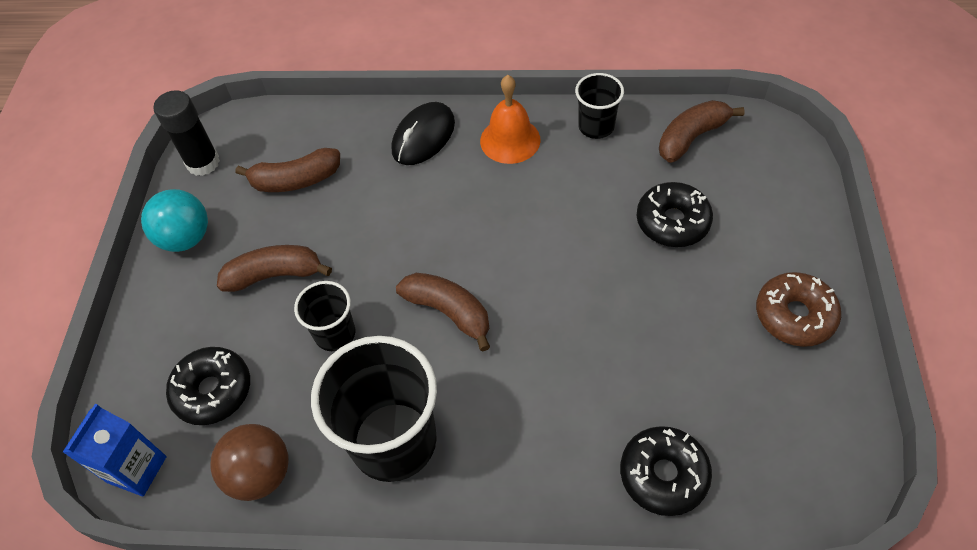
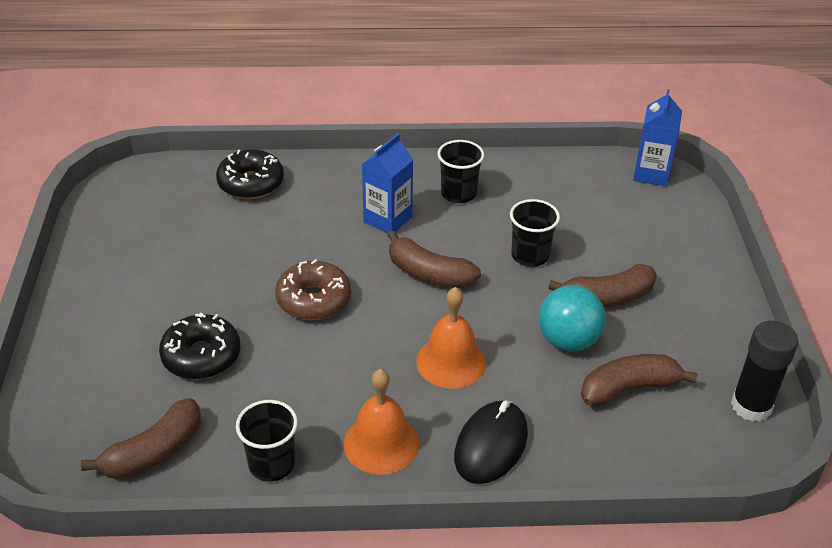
camera: 170 degrees right, 15 degrees down
(186, 238) = (718, 327): turquoise ball -> turquoise ball (568, 341)
(213, 391) = (619, 217): black donut -> none
(260, 474) = (555, 174): brown ball -> none
(393, 441) = (458, 194): black cup -> black cup, size x0.52
(442, 209) = (451, 361): none -> orange bell
(487, 398) = (387, 219): none -> blue carton
(794, 315) = (108, 280): brown donut -> brown donut (313, 299)

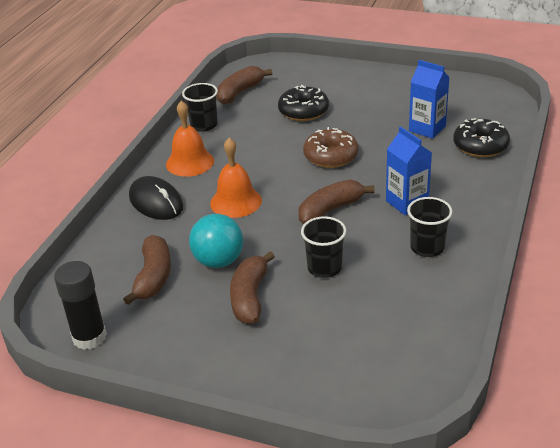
camera: 115 degrees right, 5 degrees down
(154, 452) = (240, 92): brown banana -> brown banana turned 60 degrees clockwise
(651, 174) = (411, 394): blue carton -> blue carton (427, 128)

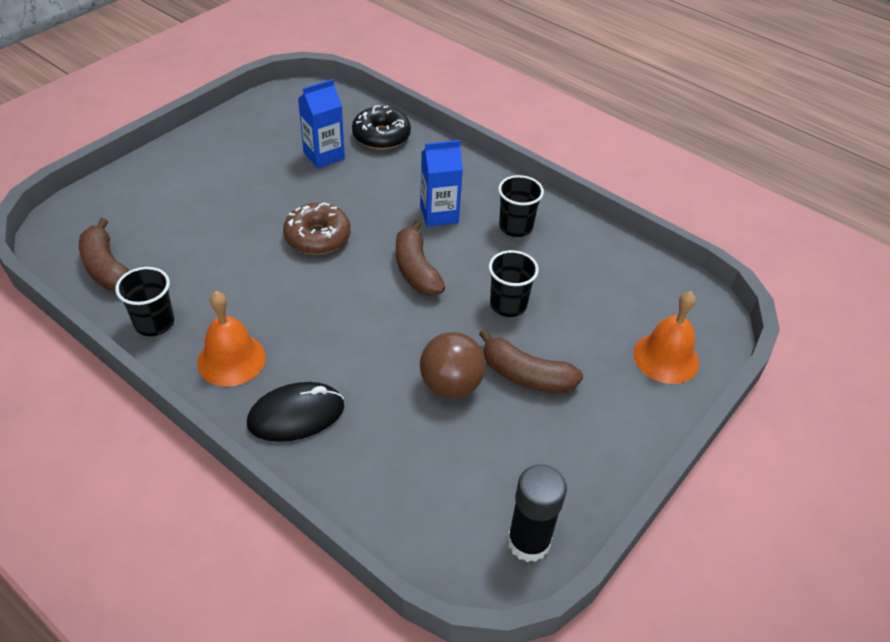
camera: 75 degrees left, 10 degrees up
(153, 277) = (448, 453): brown banana -> none
(218, 261) = (451, 385): turquoise ball -> brown ball
(236, 202) = (348, 339): orange bell -> orange bell (666, 358)
(303, 111) = (206, 228): black donut -> none

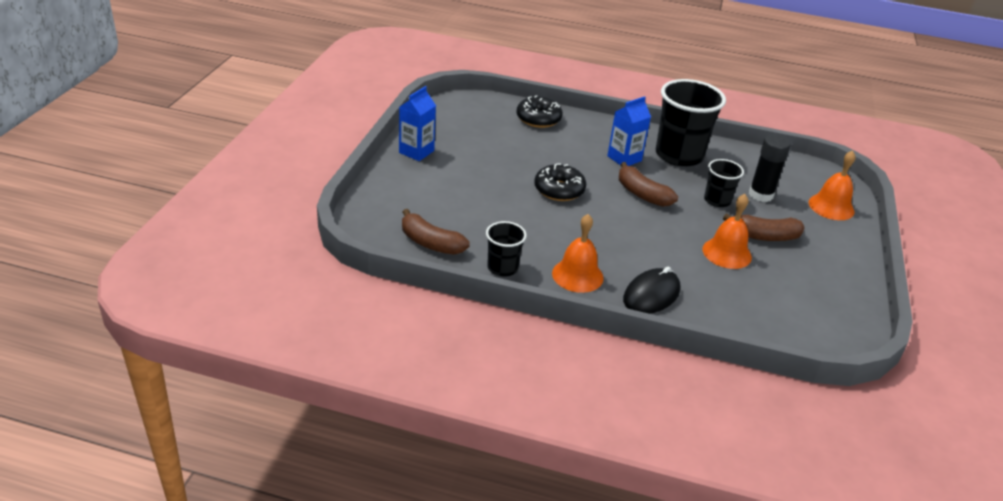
camera: 25 degrees left, 10 degrees down
(317, 237) = (559, 190): brown donut -> black donut
(324, 155) = (511, 139): blue carton -> blue carton (416, 152)
(451, 385) = (727, 253): brown ball -> orange bell
(515, 227) = (679, 155): black cup -> black cup, size x1.92
(528, 542) = (847, 321): black glue stick -> black glue stick (760, 195)

